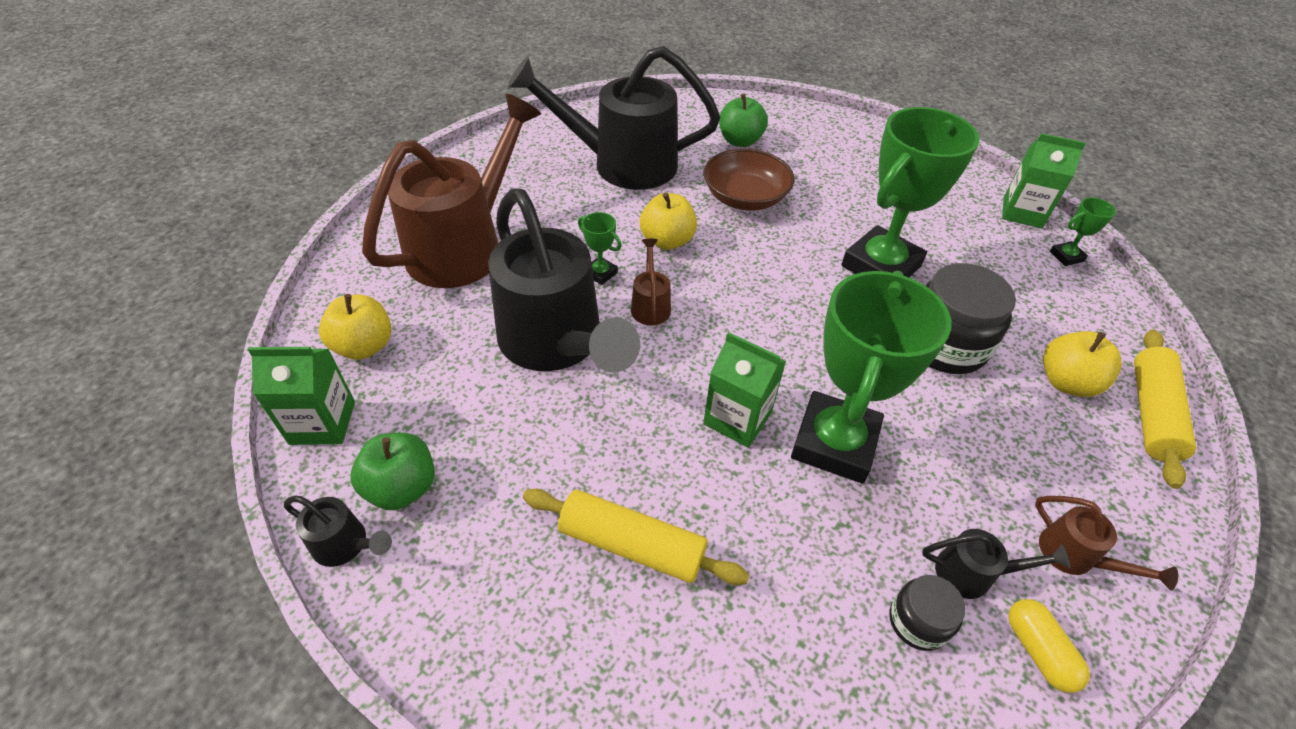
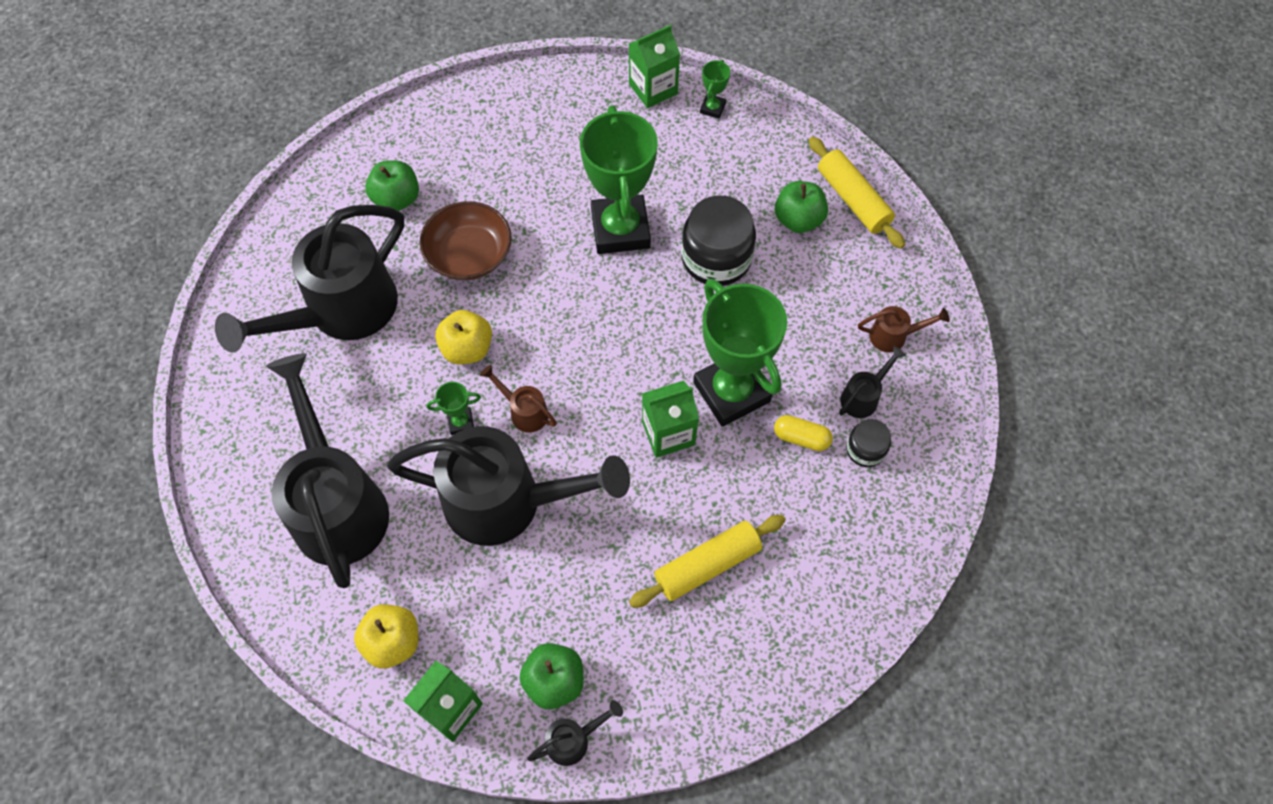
camera: 50 degrees left, 15 degrees up
(464, 246) = (337, 503): brown watering can -> black watering can
(1038, 651) = (921, 406): yellow capsule -> yellow capsule (801, 438)
(1066, 382) = (798, 220): yellow apple -> green apple

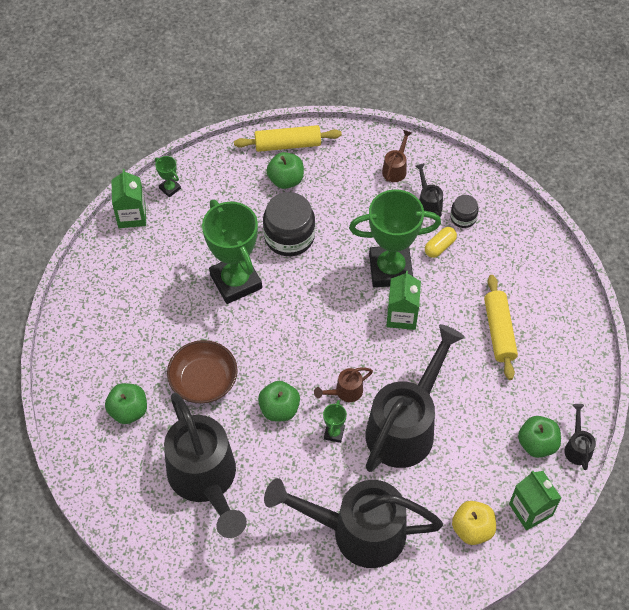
camera: 65 degrees left, 5 degrees down
(467, 349) = (279, 409): yellow apple -> green apple
(620, 229) = (236, 281): green trophy -> green trophy turned 45 degrees clockwise

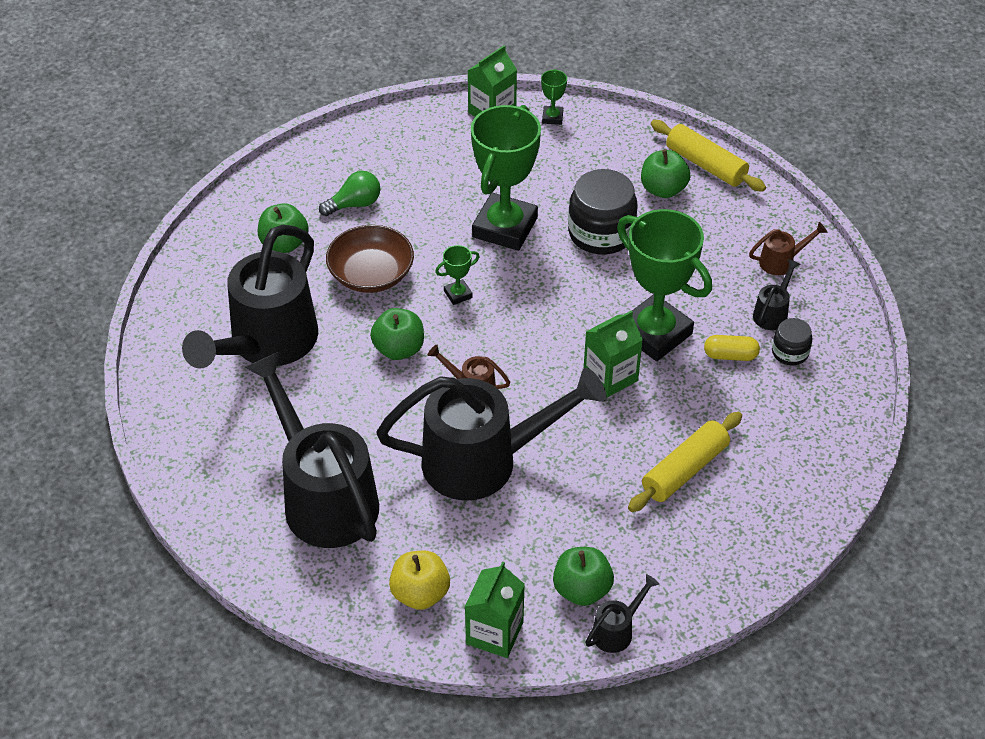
camera: 50 degrees right, 10 degrees down
(134, 347) = (354, 204): none -> green light bulb
(334, 433) = (415, 408): green trophy -> green trophy (458, 294)

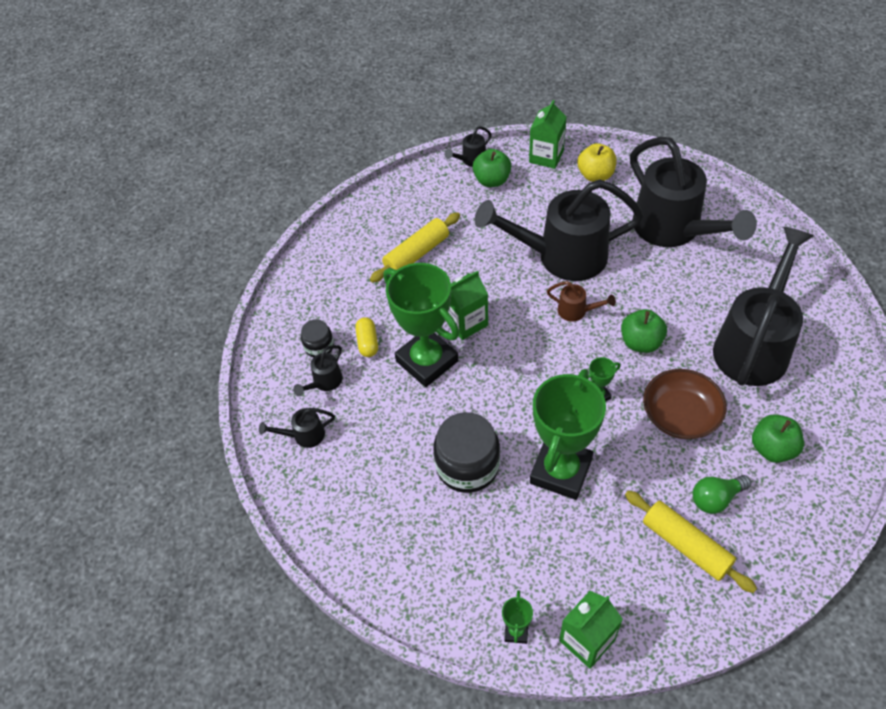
camera: 175 degrees left, 5 degrees up
(663, 189) = (402, 522): green apple -> none
(706, 165) = (353, 557): yellow rolling pin -> yellow rolling pin (685, 545)
(730, 355) = (367, 342): yellow capsule -> yellow capsule turned 75 degrees clockwise
(781, 261) = (304, 435): brown watering can -> black watering can

